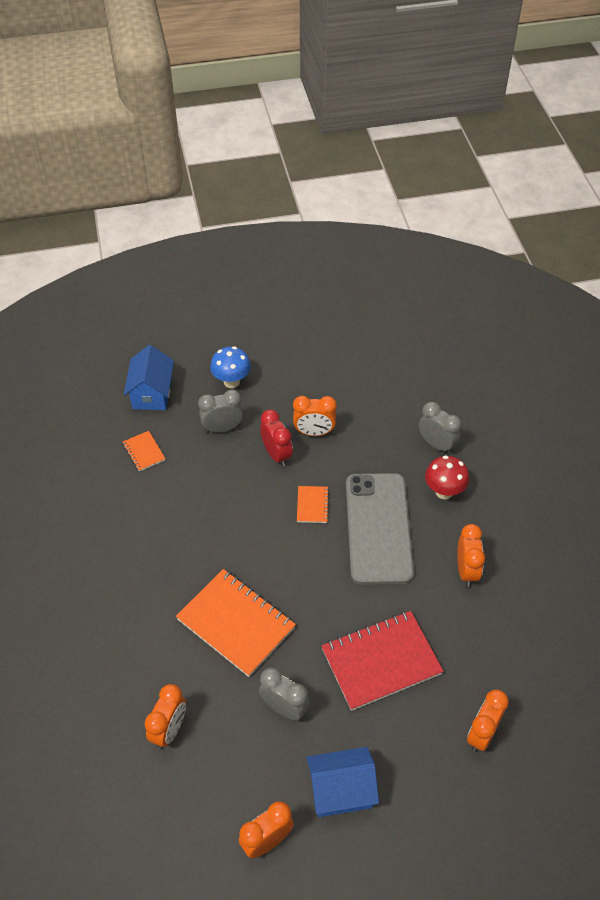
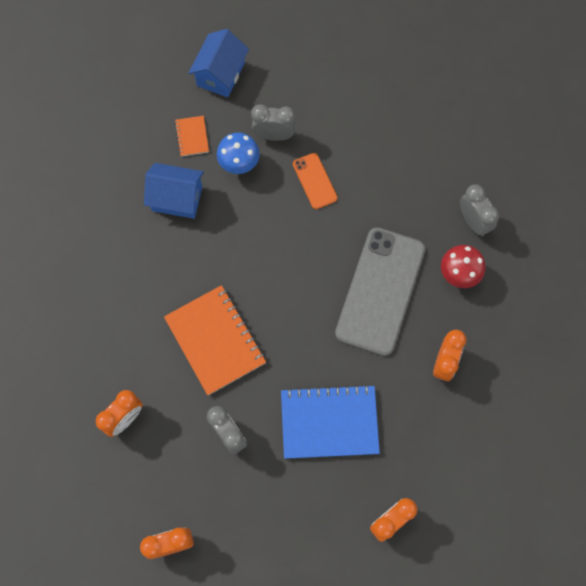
camera: 20 degrees right, 20 degrees up
(231, 381) = (301, 85): blue mushroom -> blue mushroom (239, 164)
(276, 454) = (315, 181): red clock -> orange phone
(312, 505) = (328, 246): orange notebook -> none
(314, 432) = (359, 168): orange clock -> none
(341, 790) = (248, 525): blue house -> blue house (177, 198)
(381, 661) = (329, 422): red notebook -> blue notebook

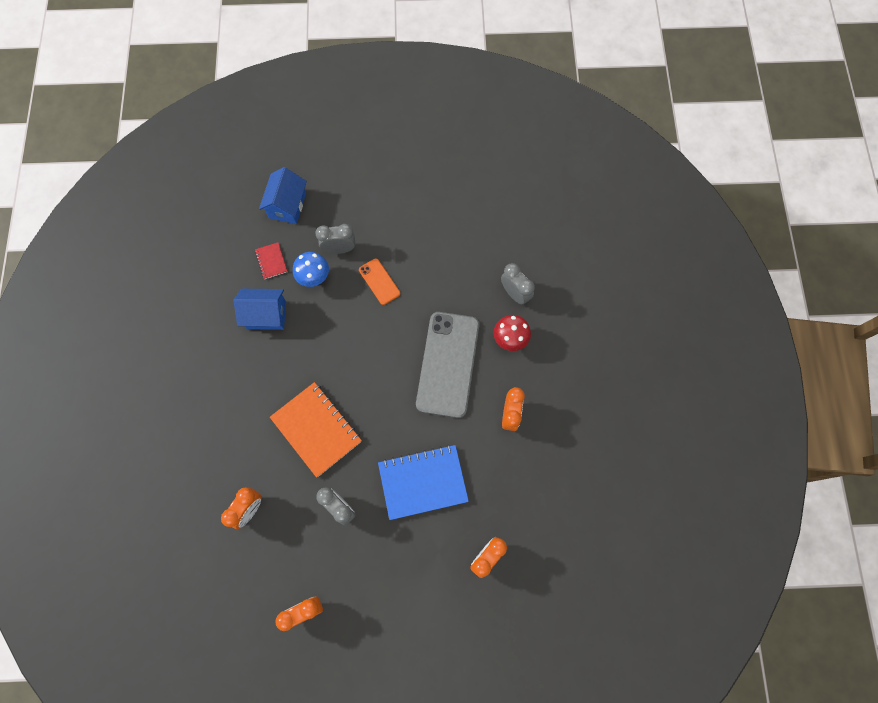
camera: 10 degrees left, 0 degrees up
(192, 137) = (271, 261): orange notebook -> red notebook

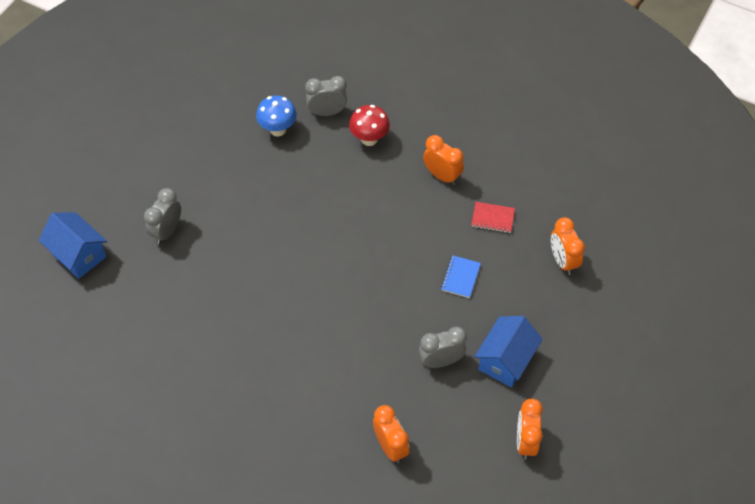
camera: 60 degrees left, 15 degrees down
(266, 315) = (188, 332): blue house -> blue house (505, 360)
(271, 261) = (130, 299): red notebook -> red notebook (492, 218)
(314, 278) = (181, 269): blue mushroom -> blue mushroom (278, 129)
(317, 429) = (347, 344): orange notebook -> none
(379, 281) = (230, 214): orange phone -> none
(423, 482) = (460, 277): blue notebook -> blue notebook, size x0.46
(448, 364) = (358, 199): grey phone -> none

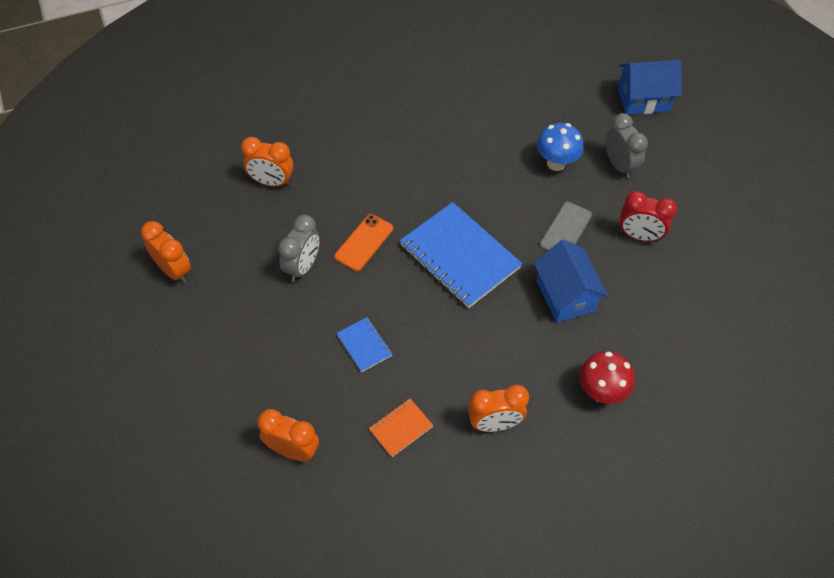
camera: 130 degrees right, 0 degrees up
(226, 184) = (639, 236): none -> red clock
(259, 227) = (565, 230): none -> grey phone
(278, 129) = (679, 319): blue mushroom -> blue mushroom (556, 163)
(327, 112) = (670, 379): grey clock -> none
(341, 273) = (459, 257): none -> blue notebook
(384, 339) = (364, 243): none -> orange phone
(492, 218) = (400, 428): red notebook -> orange notebook
(505, 360) = (252, 314): blue house -> blue house (565, 295)

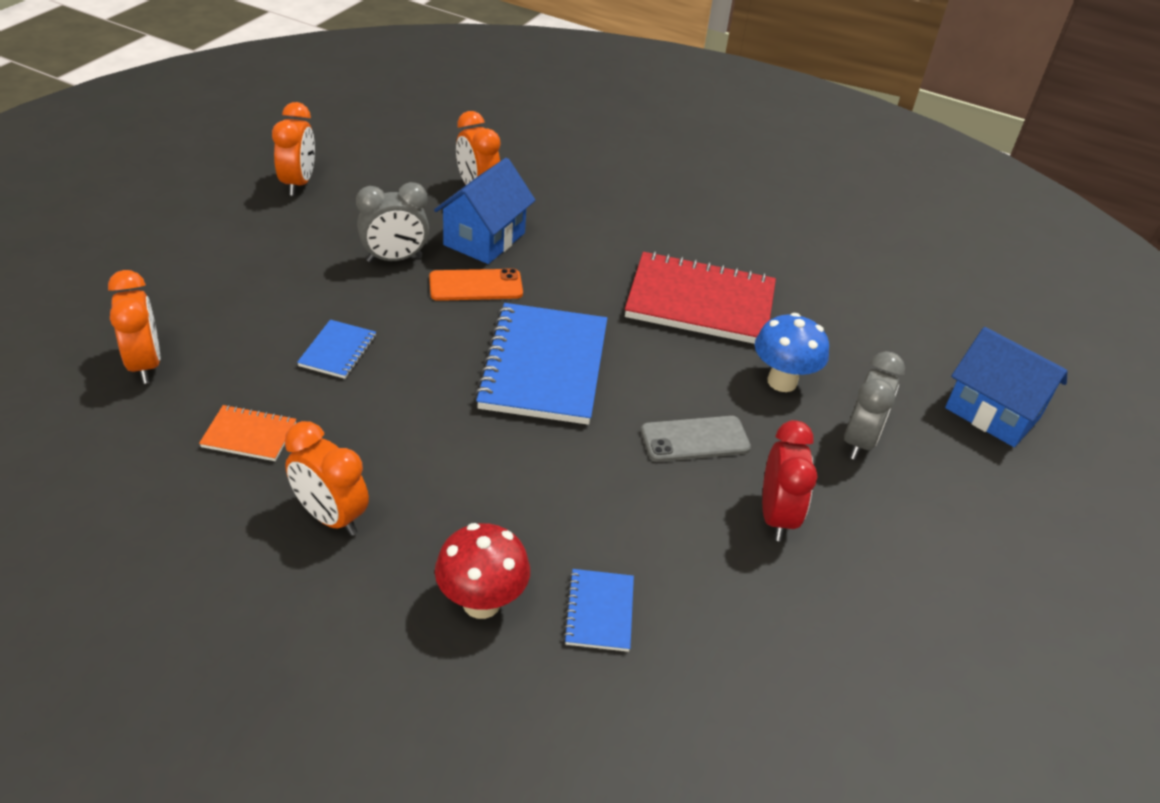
camera: 45 degrees right, 15 degrees down
(468, 151) = (700, 302): none -> red notebook
(565, 295) = (595, 489): blue house -> blue house (484, 239)
(639, 236) = (776, 516): red clock -> red clock turned 150 degrees counterclockwise
(641, 348) = (599, 612): none -> blue notebook

